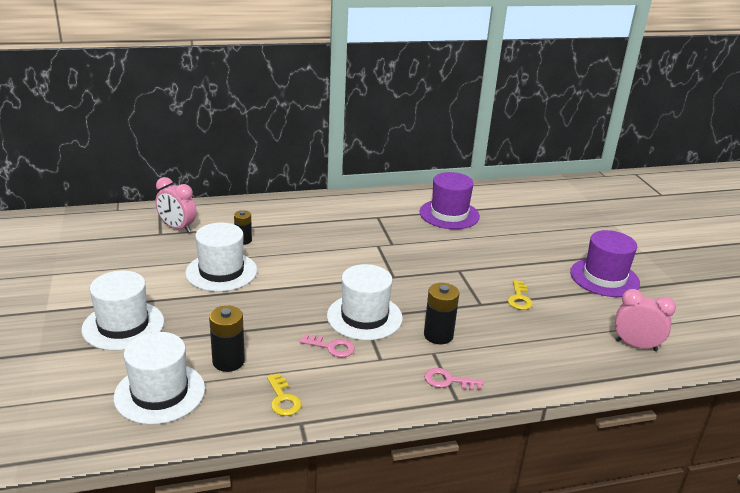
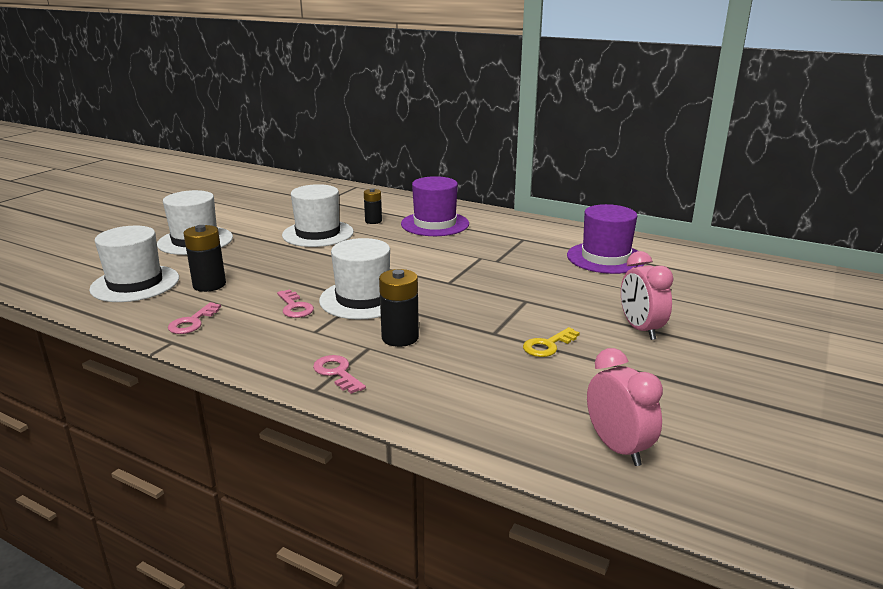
camera: 45 degrees right, 5 degrees down
(177, 228) = (342, 201): pink clock -> pink clock (640, 329)
(283, 399) = (192, 322): yellow key -> pink key
(604, 277) = (705, 371): purple hat -> purple hat (435, 224)

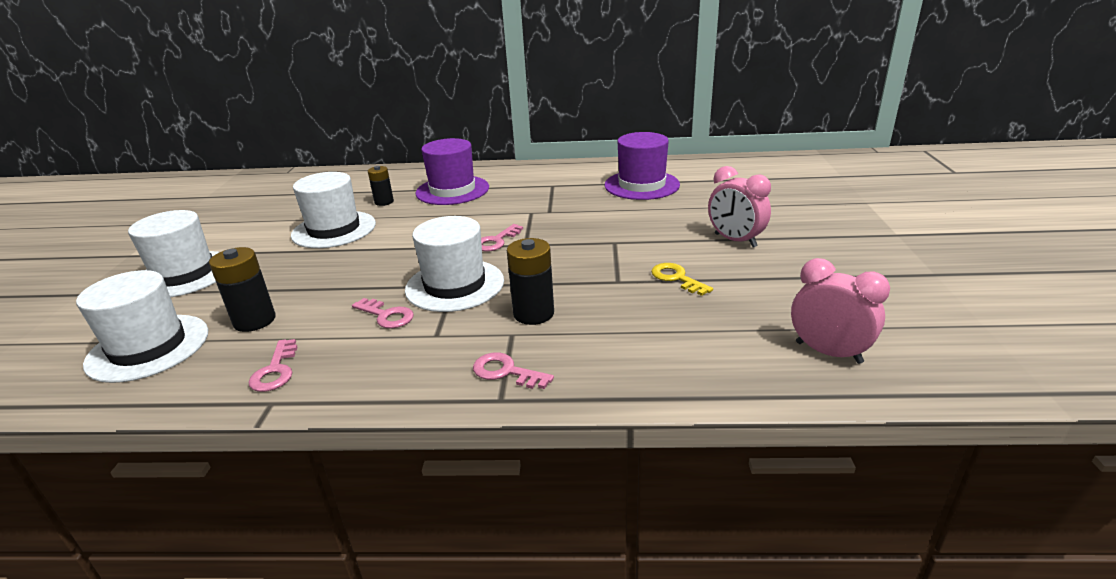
camera: 25 degrees left, 5 degrees up
(428, 274) = (496, 241): none -> pink key
(548, 345) = (676, 278): yellow key -> yellow key turned 120 degrees clockwise

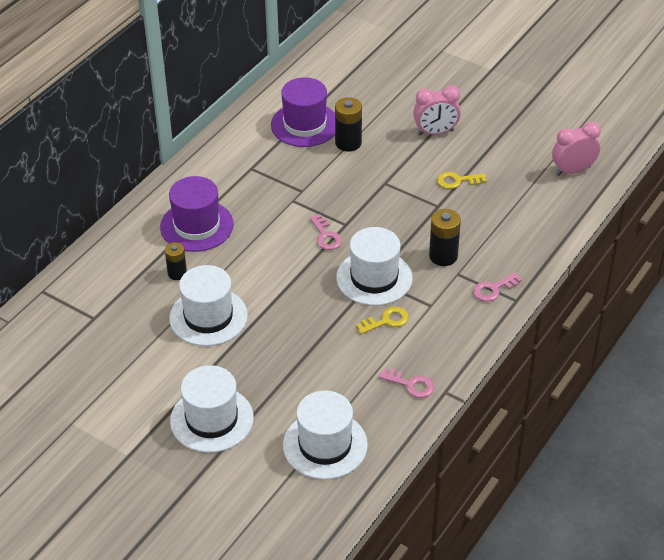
camera: 60 degrees left, 15 degrees up
(254, 321) = (334, 386): black battery -> black battery (348, 143)
(386, 316) = (386, 321): pink key -> yellow key

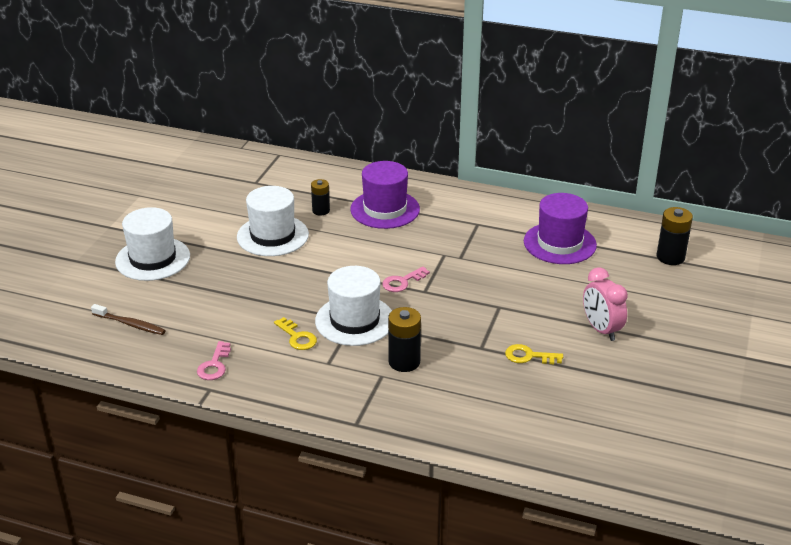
camera: 75 degrees right, 10 degrees down
(325, 445) = (130, 324): white hat -> brown toothbrush
(348, 143) = (548, 274): black battery -> black battery (670, 257)
(457, 181) = (529, 356): yellow key -> yellow key turned 60 degrees counterclockwise
(493, 289) = (367, 405): pink key -> none
(573, 171) = (597, 447): pink clock -> none

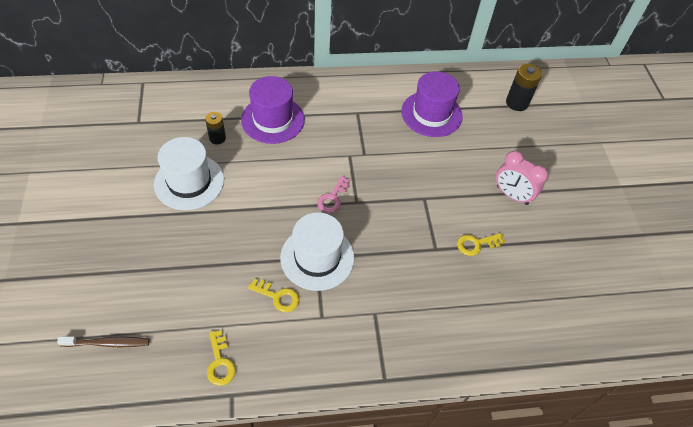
camera: 30 degrees left, 20 degrees up
(153, 259) = (86, 249): white hat -> none
(214, 365) = (220, 362): pink key -> yellow key
(404, 362) = (384, 289): black battery -> none

